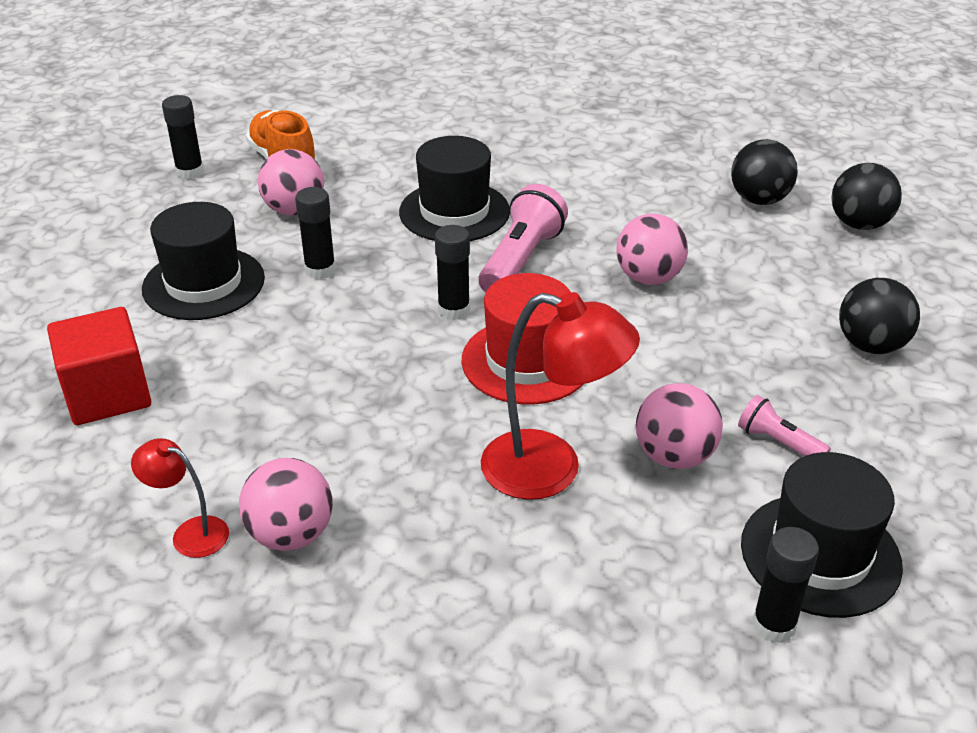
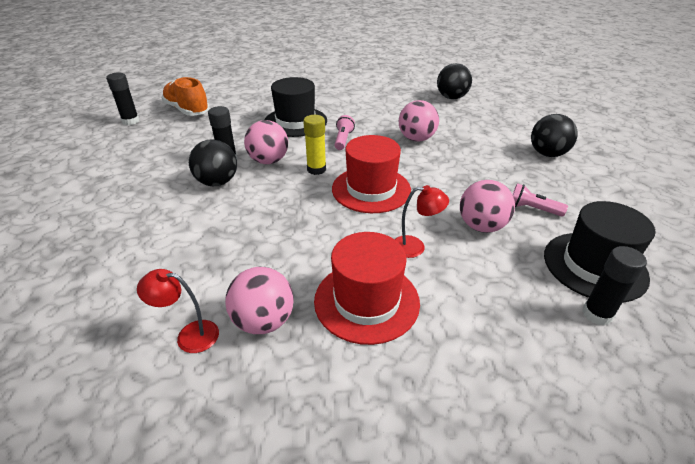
camera: 15 degrees left, 0 degrees up
(108, 394) = (104, 252): red cube -> none
(204, 283) = (155, 177): black hat -> none
(294, 210) = (201, 132): pink ball -> pink ball (268, 161)
(441, 536) = (366, 301): none -> red hat
(454, 310) = (316, 169): black glue stick -> yellow glue stick
(520, 260) = (343, 140): pink flashlight -> pink flashlight, size x0.56
(551, 470) = (415, 247): red lamp -> red lamp, size x0.53
(859, 224) = (506, 102): black ball -> black ball (217, 182)

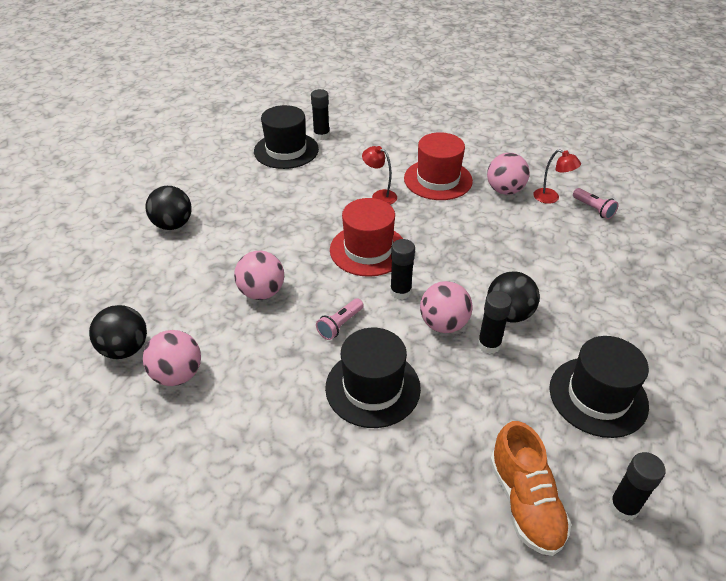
camera: 150 degrees left, 5 degrees up
(140, 157) = (598, 396): none -> black hat
(316, 169) = (400, 292): yellow glue stick -> black glue stick
(481, 226) = (319, 192): pink ball -> pink ball (177, 375)
(532, 209) = (266, 189): pink flashlight -> pink flashlight (593, 209)

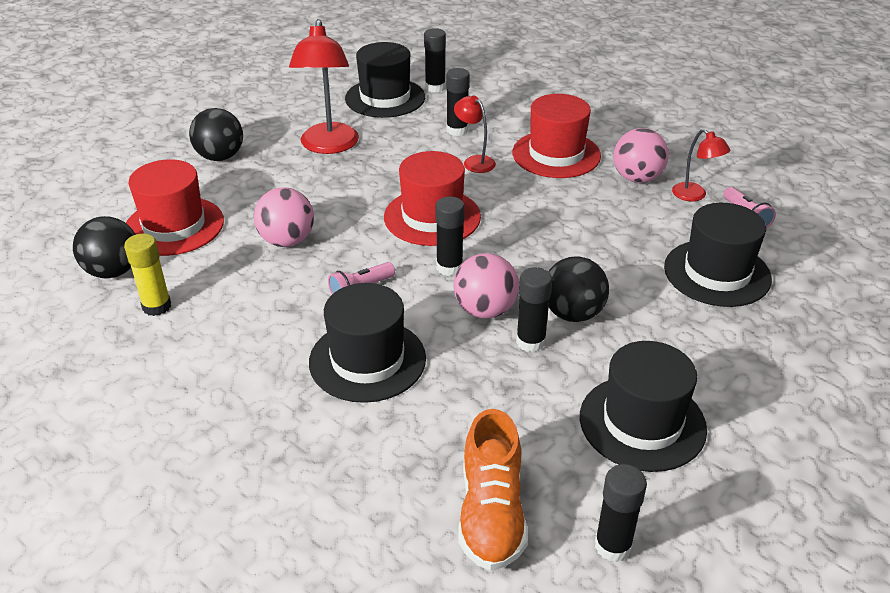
camera: 15 degrees right, 5 degrees down
(160, 296) = (174, 226): none -> red hat
(177, 375) = (156, 306): pink ball -> yellow glue stick
(259, 200) = (328, 146): none -> red lamp
(354, 170) = (457, 130): none -> black glue stick
(594, 259) = (717, 273): none -> black hat

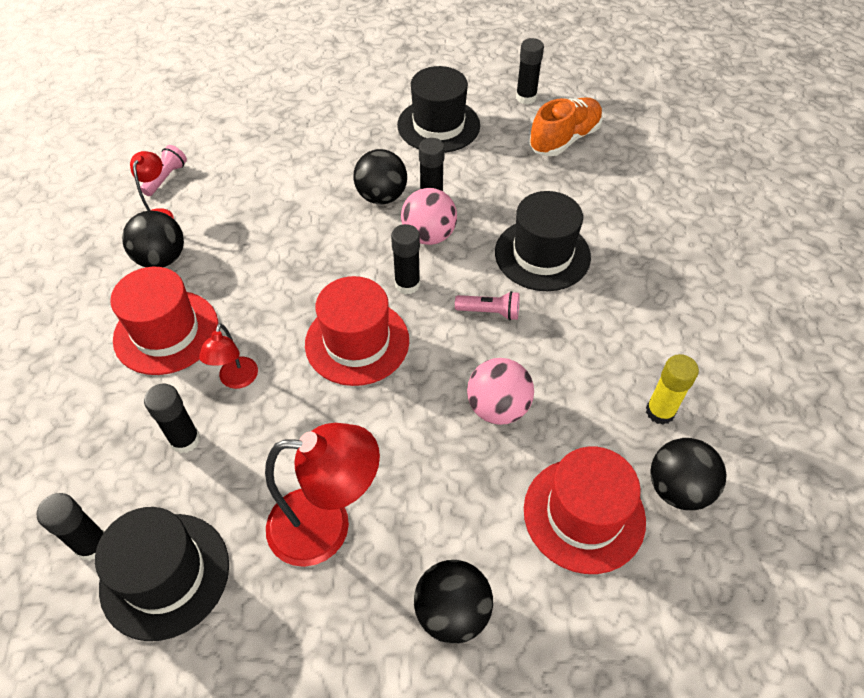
camera: 135 degrees left, 15 degrees up
(328, 146) = (326, 526): red lamp -> red lamp turned 45 degrees clockwise
(637, 178) = (162, 259): pink ball -> black ball
(717, 273) = (260, 160): black hat -> none

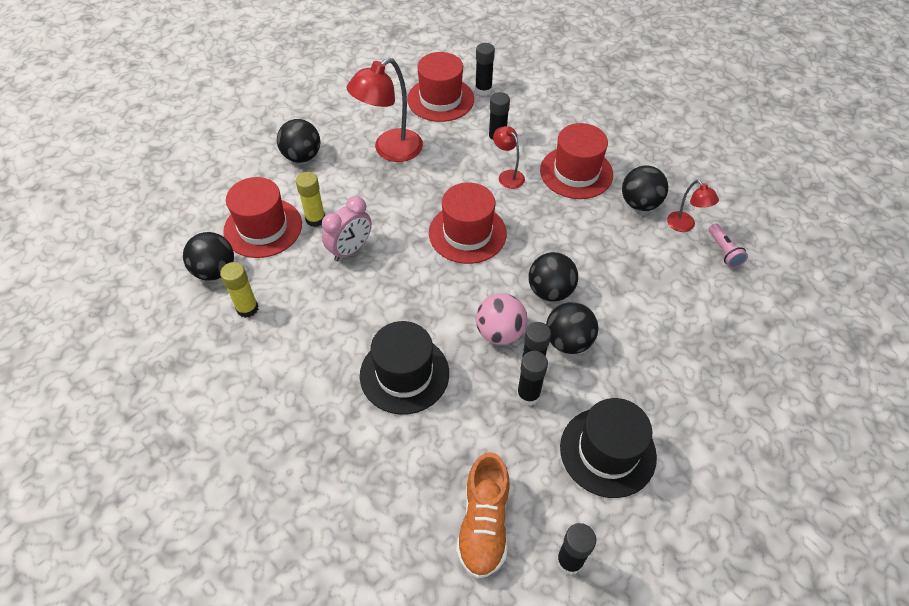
camera: 140 degrees right, 0 degrees up
(165, 575) = (440, 99): black hat -> red hat
(347, 239) = (550, 291): none -> black ball
(407, 284) = (476, 287): black glue stick -> black glue stick (528, 395)
(489, 312) = (404, 304): pink flashlight -> none
(498, 408) = (350, 250): pink ball -> pink clock
(508, 480) = (315, 219): none -> yellow glue stick

